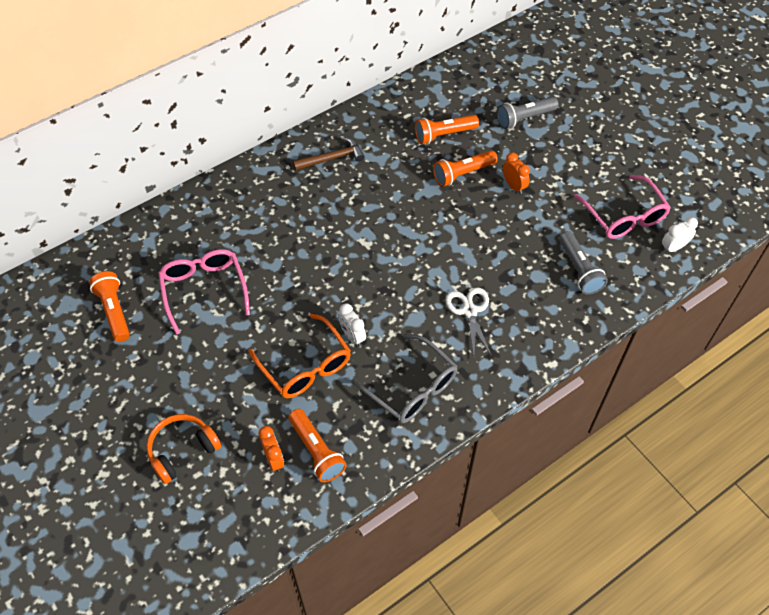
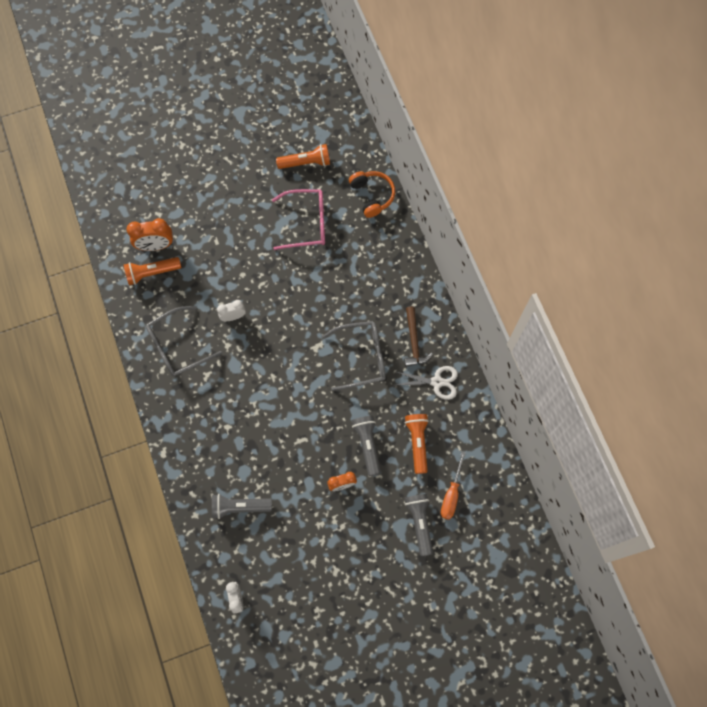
camera: 105 degrees right, 15 degrees up
(182, 450) = (181, 192): orange headphones -> orange headphones (372, 196)
(274, 459) = (156, 246): orange clock -> orange clock, size x1.55
(305, 366) = (219, 279): orange glasses -> none
(365, 199) = (362, 357): none -> grey glasses
(462, 174) = (367, 445): orange flashlight -> grey flashlight
(469, 311) = (228, 407): white scissors -> white scissors (437, 382)
(485, 100) = (451, 494): none -> orange screwdriver
(624, 216) = (282, 569): pink glasses -> none

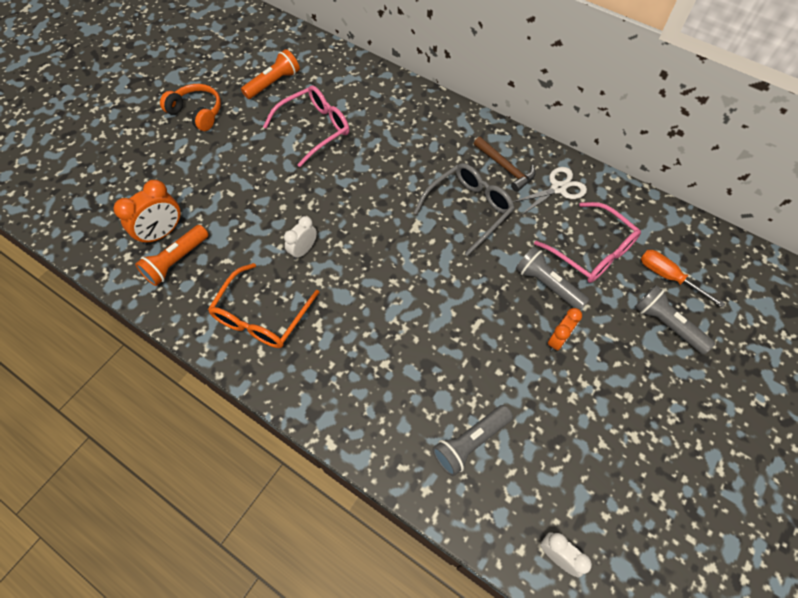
camera: 35 degrees left, 10 degrees down
(177, 346) = (261, 316): grey glasses -> orange glasses
(372, 196) = (360, 77): orange headphones -> orange headphones (197, 113)
(417, 443) = (592, 251): orange flashlight -> pink glasses
(451, 494) = (668, 277): orange screwdriver -> orange screwdriver turned 150 degrees clockwise

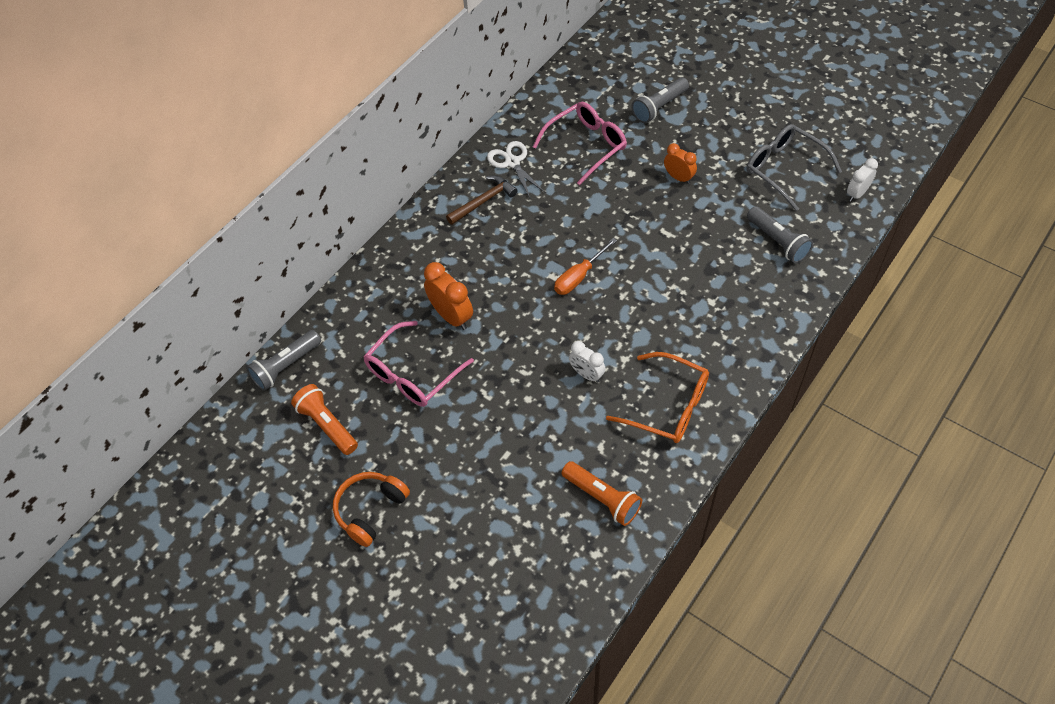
camera: 85 degrees left, 5 degrees down
(162, 233) = (563, 520): orange clock -> orange clock (451, 316)
(315, 129) = (412, 374): pink glasses -> pink glasses turned 105 degrees counterclockwise
(469, 209) = (536, 233): grey glasses -> grey glasses (784, 169)
(547, 284) = (623, 180): grey flashlight -> grey flashlight (286, 366)
(668, 277) = (612, 99): orange screwdriver -> orange screwdriver (579, 276)

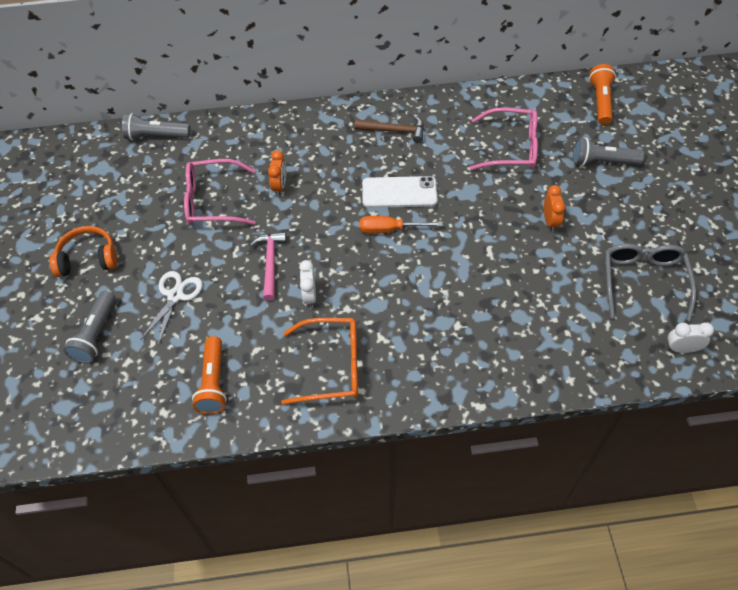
camera: 45 degrees right, 0 degrees up
(327, 425) = (131, 189): orange flashlight -> orange flashlight (600, 101)
(451, 316) = (280, 186): orange clock -> orange clock, size x0.65
(512, 162) = (446, 120): white scissors -> white scissors (175, 296)
(525, 378) = (270, 263): none -> pink hammer
(550, 244) = (399, 192): none -> white phone
(668, 406) = (332, 366): orange glasses -> orange glasses turned 75 degrees counterclockwise
(777, 242) = (565, 328): grey flashlight -> grey flashlight (96, 334)

